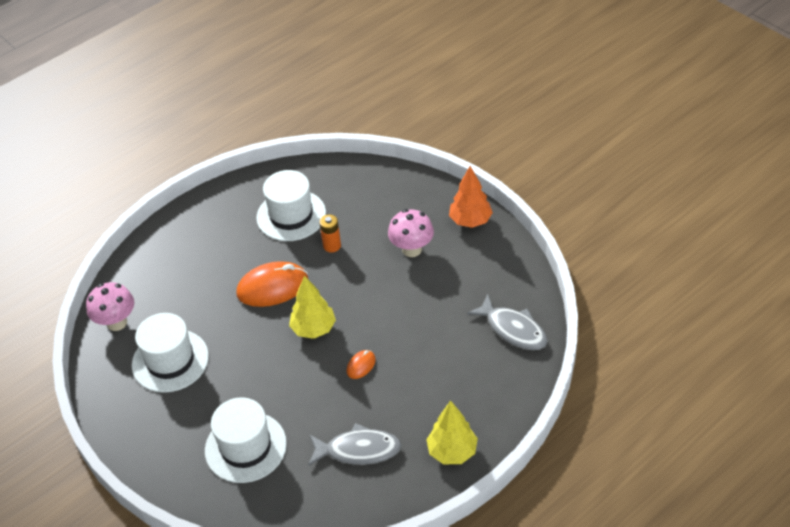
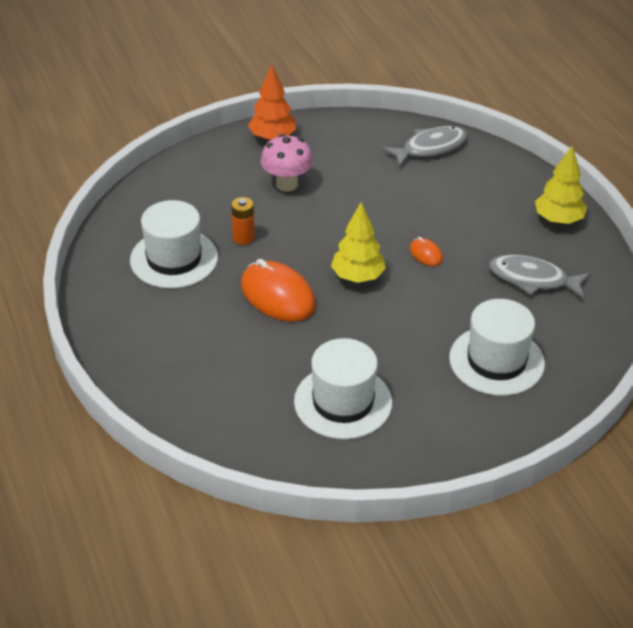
camera: 75 degrees left, 5 degrees down
(117, 322) = (254, 442): pink mushroom -> none
(273, 287) = (278, 296): orange mouse -> orange mouse turned 45 degrees counterclockwise
(358, 450) = (533, 279): grey fish -> grey fish turned 90 degrees counterclockwise

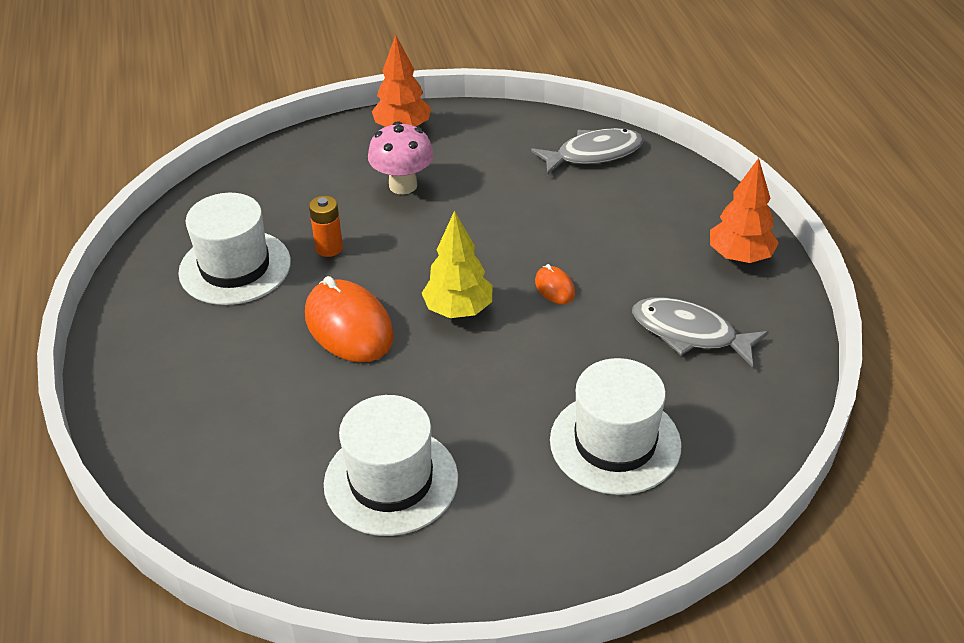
camera: 10 degrees right, 0 degrees up
(558, 220) = (740, 257): yellow tree -> orange tree

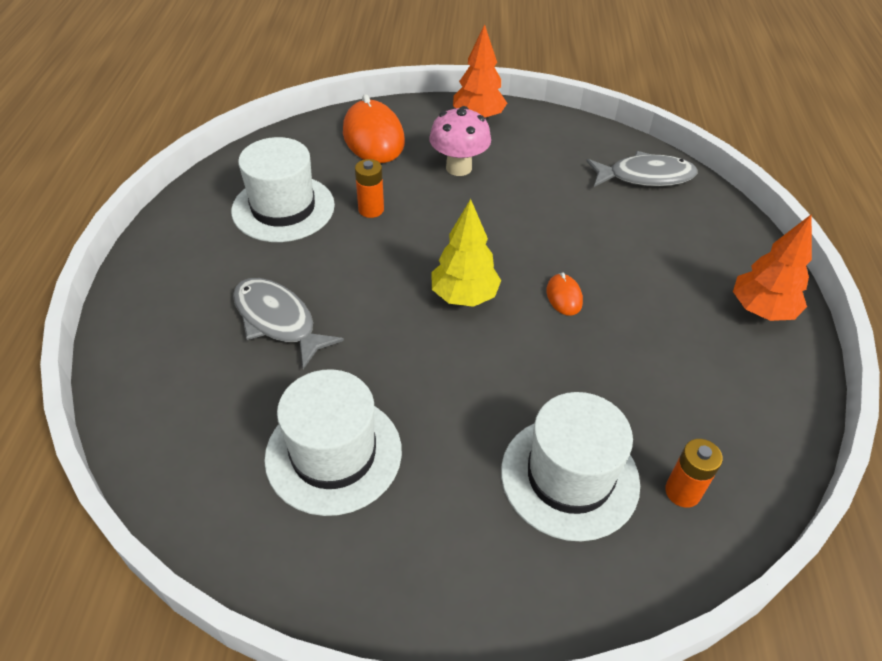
camera: 15 degrees right, 5 degrees up
(349, 326) = (358, 286): orange mouse -> orange mouse (373, 137)
(689, 333) = (685, 378): grey fish -> grey fish (278, 321)
(717, 429) = (682, 492): none -> orange battery

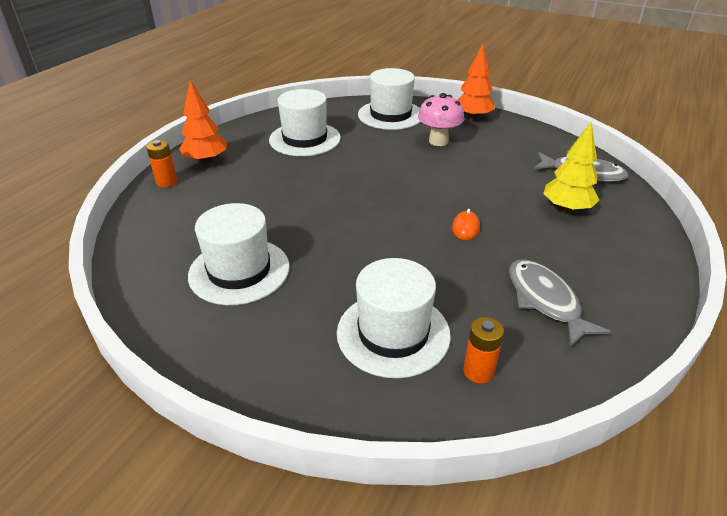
camera: 25 degrees right, 10 degrees down
(278, 321) = (258, 194): grey fish -> grey fish (545, 301)
(371, 209) = (361, 151): orange battery -> orange battery (166, 182)
(373, 137) = (390, 115): orange mouse -> white hat
(464, 296) = (391, 210): yellow tree -> yellow tree (566, 209)
(761, 310) = (631, 276): orange tree -> orange tree (206, 160)

